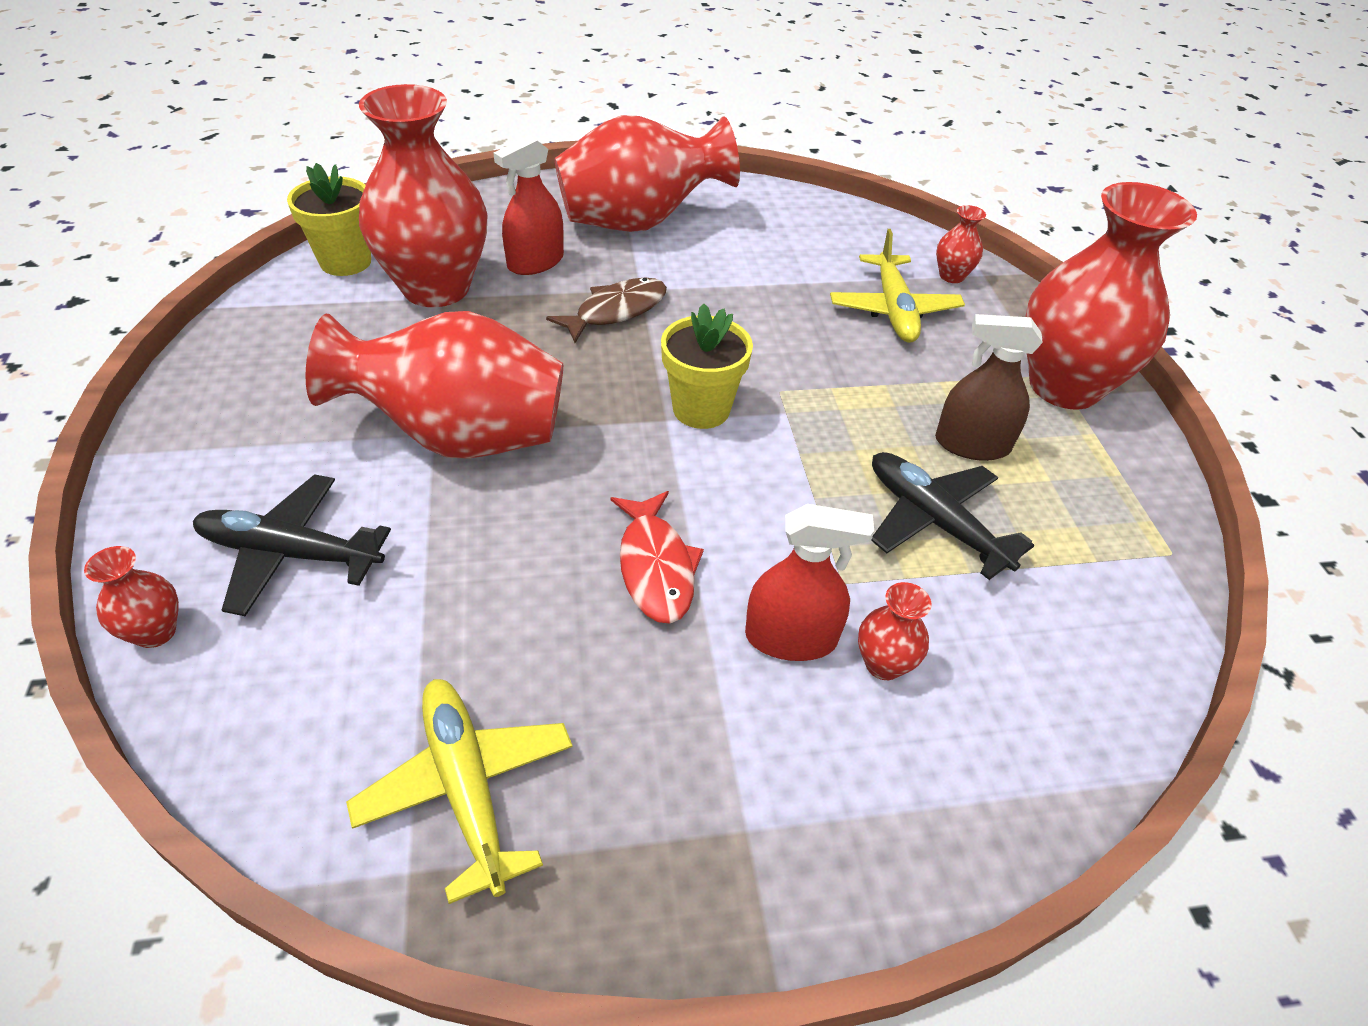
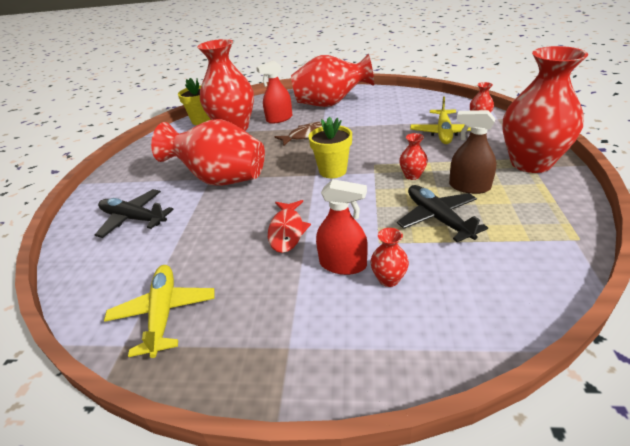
camera: 20 degrees right, 10 degrees down
(155, 632) = (70, 243): red vase -> red vase (412, 175)

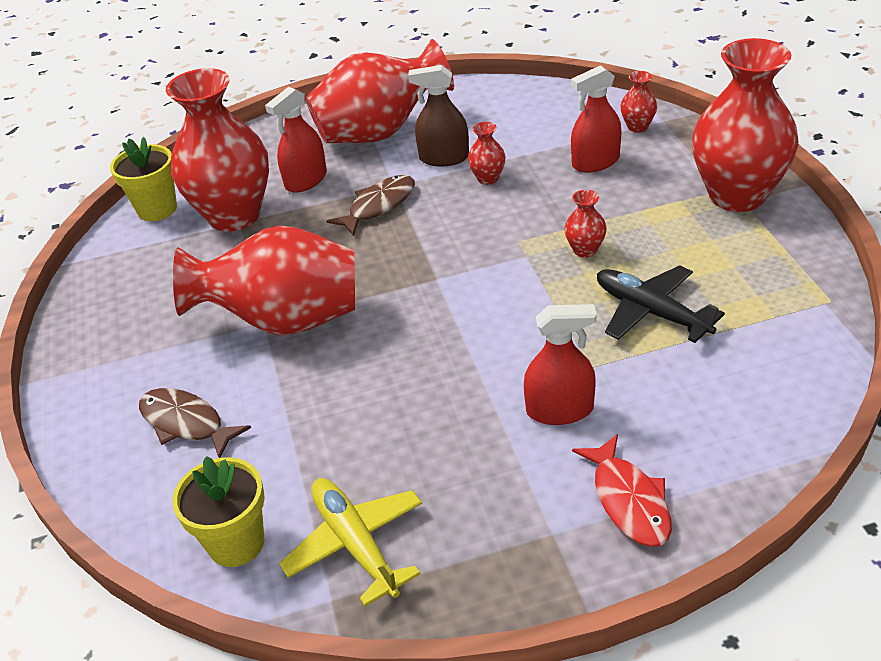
camera: 20 degrees left, 5 degrees up
(134, 219) = (186, 423): black plane -> brown fish
(287, 231) = (452, 382): red fish -> red fish (629, 500)
(333, 171) = (461, 266): yellow flower pot -> yellow flower pot (236, 543)
(388, 279) = (629, 414): red vase -> red vase (488, 178)
(443, 132) = (595, 162): yellow plane -> red spray bottle
(469, 187) = (671, 252): brown spray bottle -> brown spray bottle (444, 158)

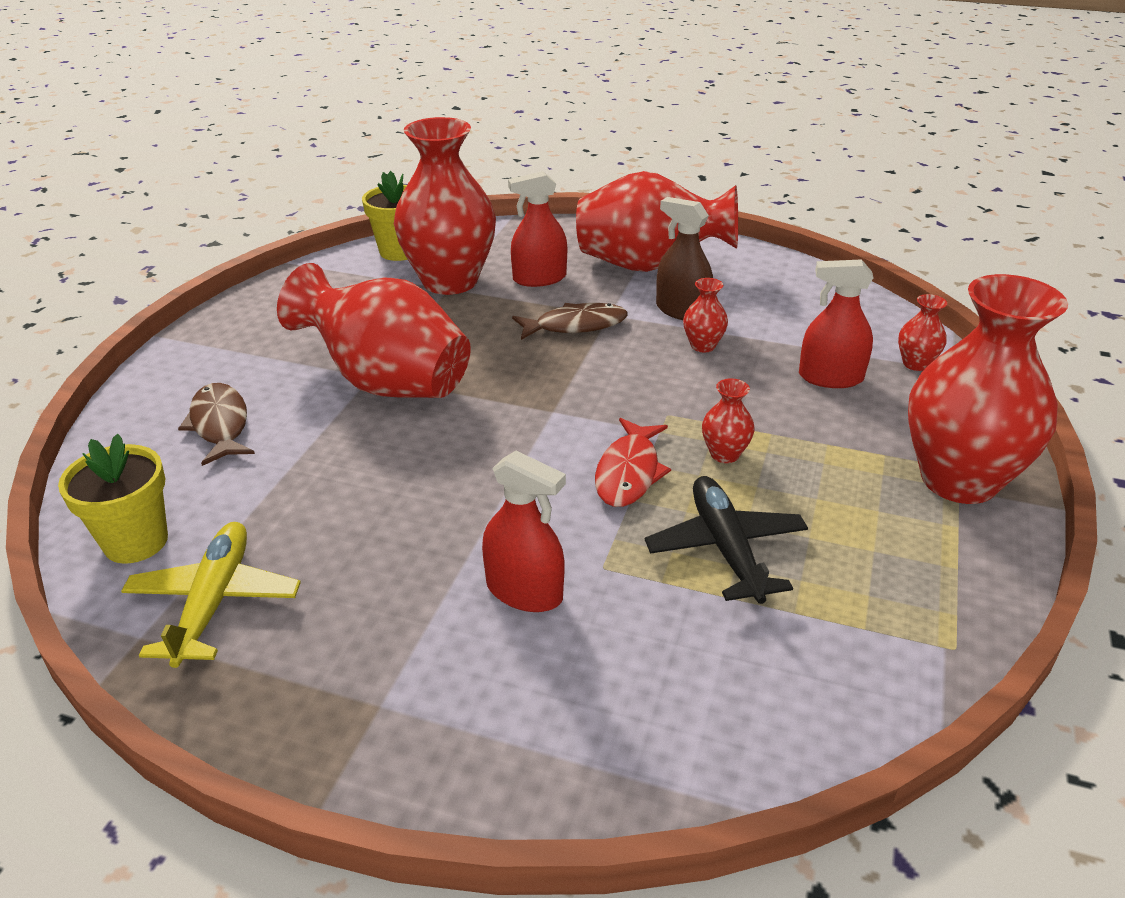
camera: 30 degrees right, 5 degrees down
(629, 500) = (487, 722): red fish -> red fish (629, 472)

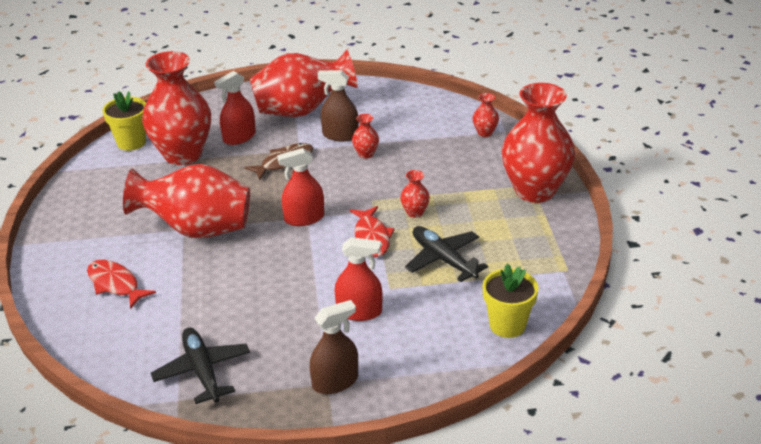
camera: 25 degrees left, 0 degrees up
(136, 542) = (128, 359): yellow flower pot -> yellow flower pot (507, 325)
(214, 602) = (202, 371): yellow plane -> black plane
(220, 425) = (115, 284): brown fish -> red fish
(394, 708) = (335, 382): none -> brown spray bottle
(830, 377) = (445, 153): red spray bottle -> red spray bottle (304, 218)

